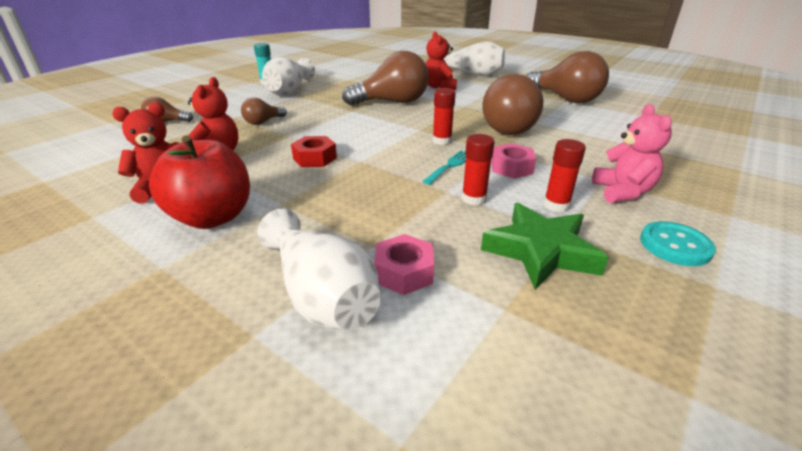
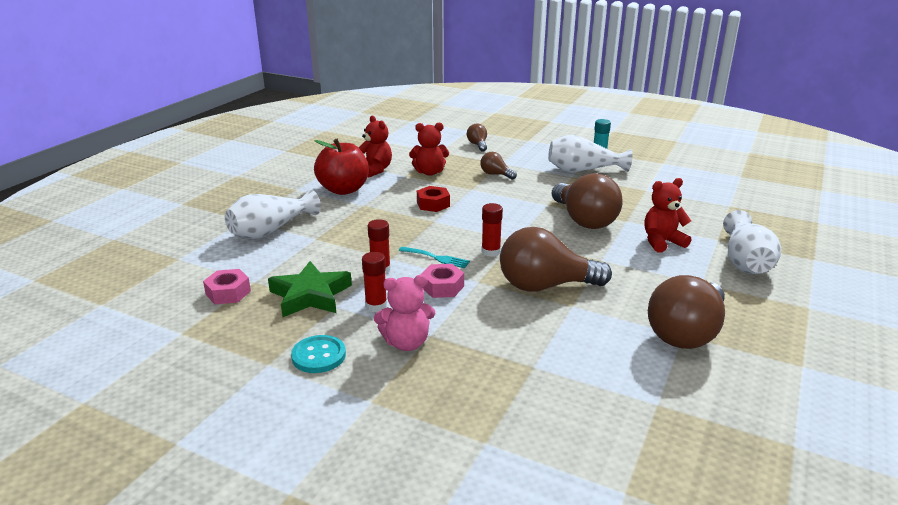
camera: 80 degrees right, 5 degrees down
(404, 272) = (289, 250): pink nut -> pink nut (228, 293)

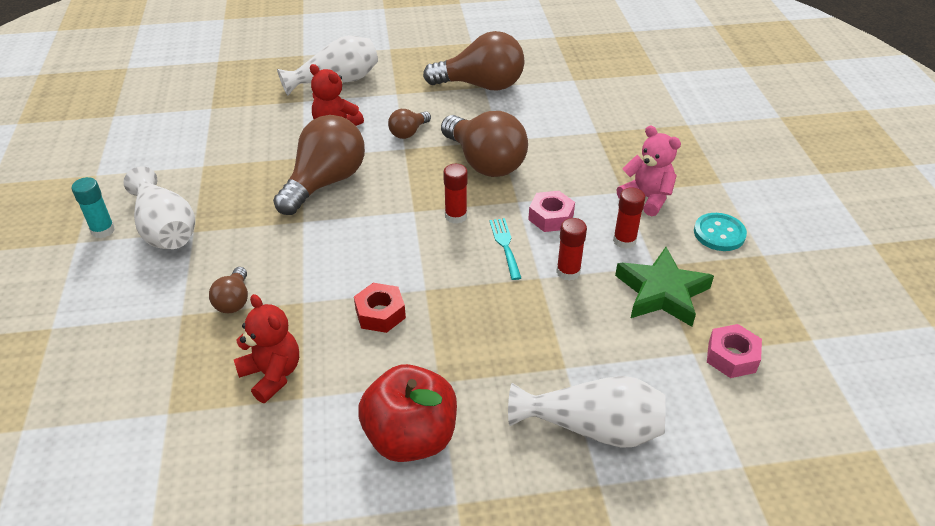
camera: 125 degrees left, 15 degrees up
(375, 170) = (307, 448): red teddy bear -> none
(478, 145) = (108, 377): brown light bulb -> brown light bulb (408, 132)

